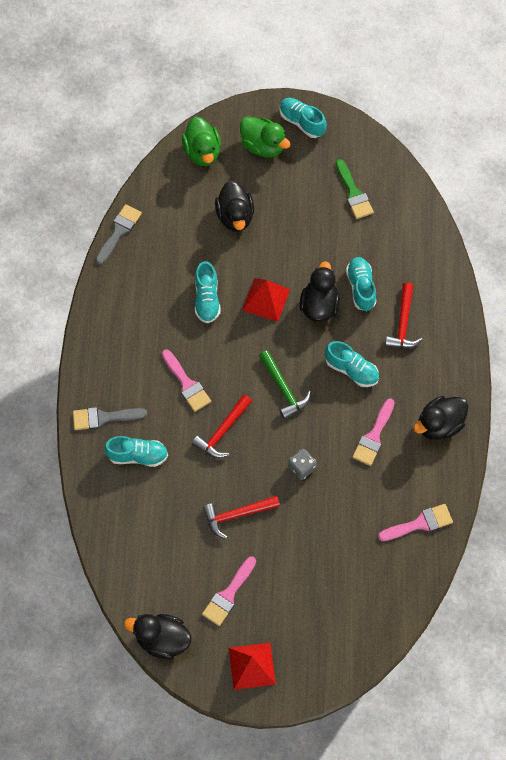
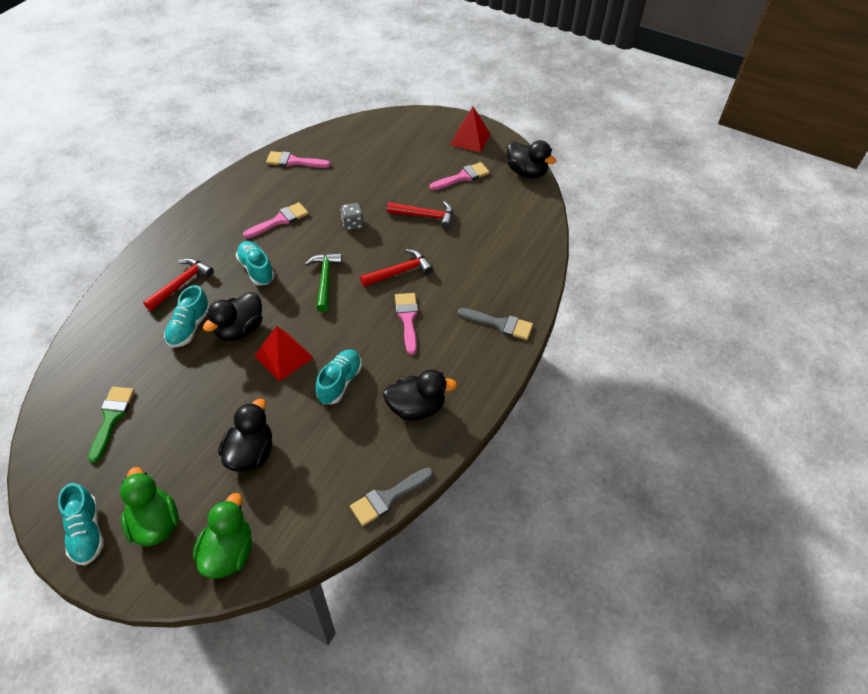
camera: 155 degrees left, 15 degrees down
(138, 455) = (484, 284): turquoise shoe -> none
(439, 424) = (223, 207): black duck -> black duck (416, 408)

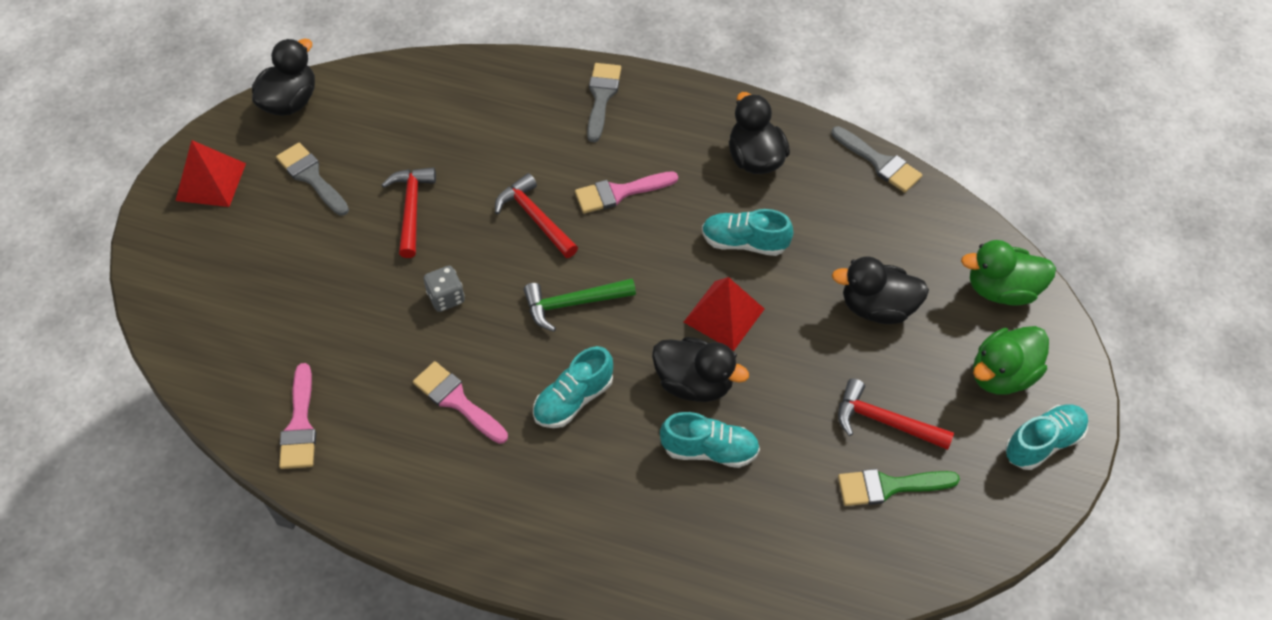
camera: 100 degrees left, 5 degrees up
(181, 284) = (629, 495): red hammer -> red hammer (884, 421)
(463, 177) = (311, 177): pink brush -> grey brush

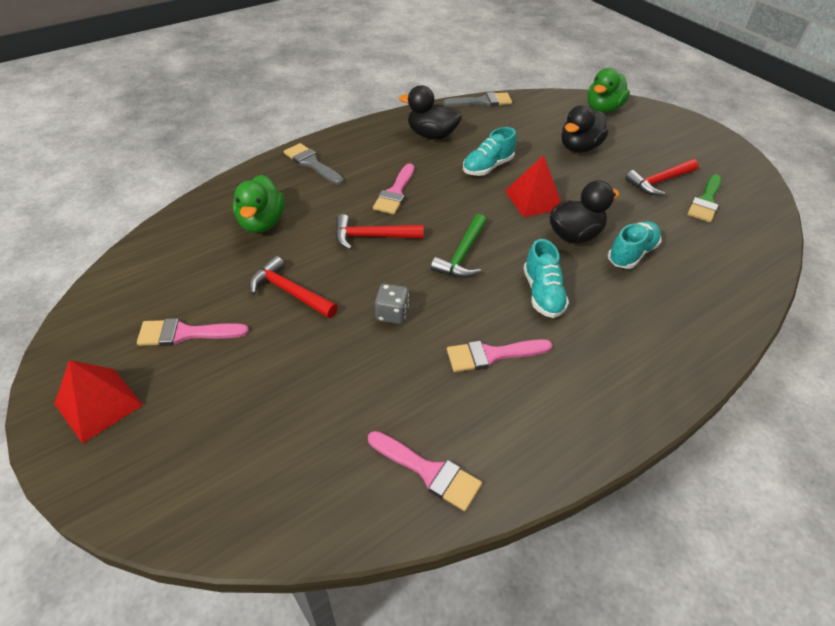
camera: 55 degrees left, 10 degrees down
(290, 101) = (93, 308): black duck -> none
(311, 177) = (185, 333): grey brush -> pink brush
(1002, 375) = (657, 133): green duck -> green duck (261, 222)
(1043, 443) = (710, 143): turquoise shoe -> none

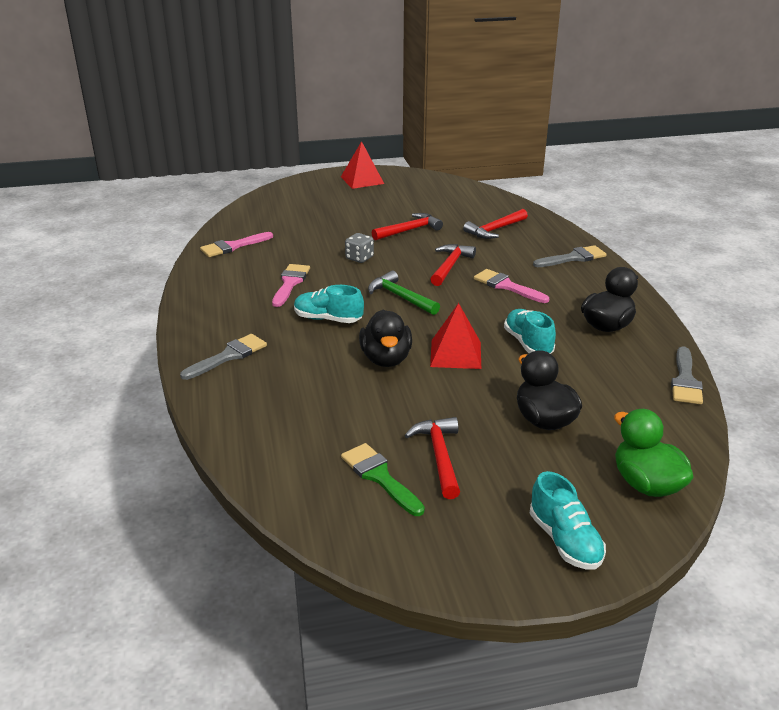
camera: 115 degrees right, 15 degrees down
(185, 333) = (396, 200): pink brush -> none
(261, 222) = (495, 230): green duck -> red hammer
(631, 254) = (336, 382): turquoise shoe -> turquoise shoe (564, 541)
(665, 342) = (229, 356): none -> grey brush

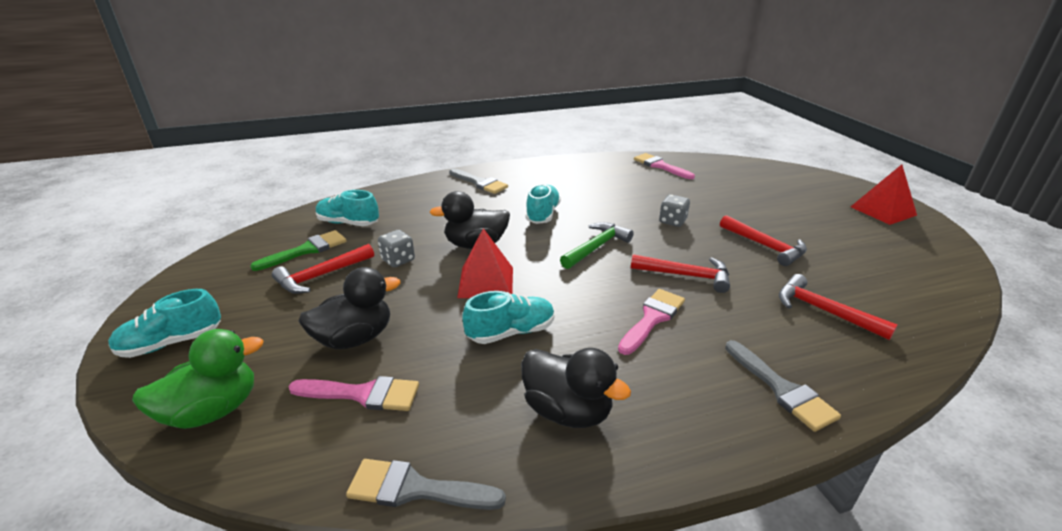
camera: 85 degrees right, 0 degrees up
(290, 283) = (603, 194): pink brush -> pink brush (363, 394)
(314, 452) = (348, 223): none -> turquoise shoe
(411, 406) = (398, 260): none -> grey dice
(439, 456) = (321, 276): red hammer -> red hammer turned 150 degrees clockwise

